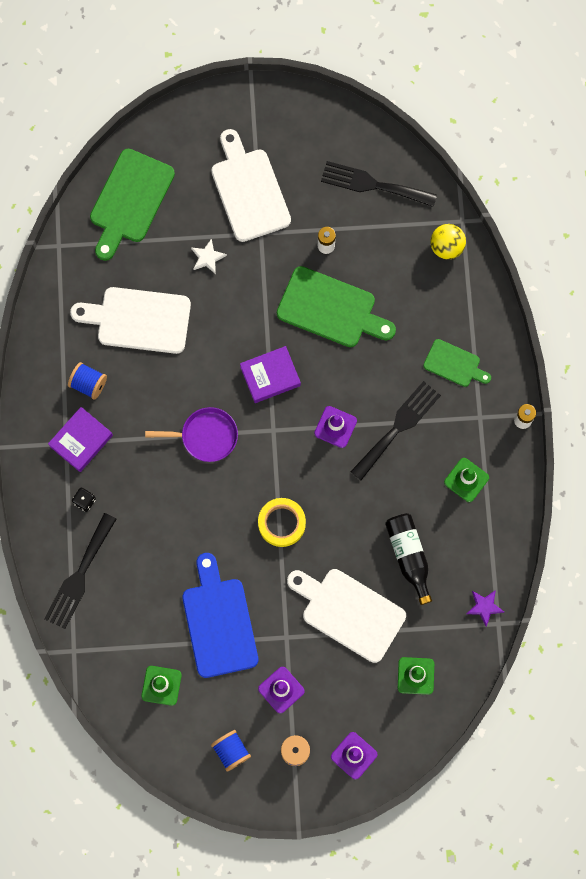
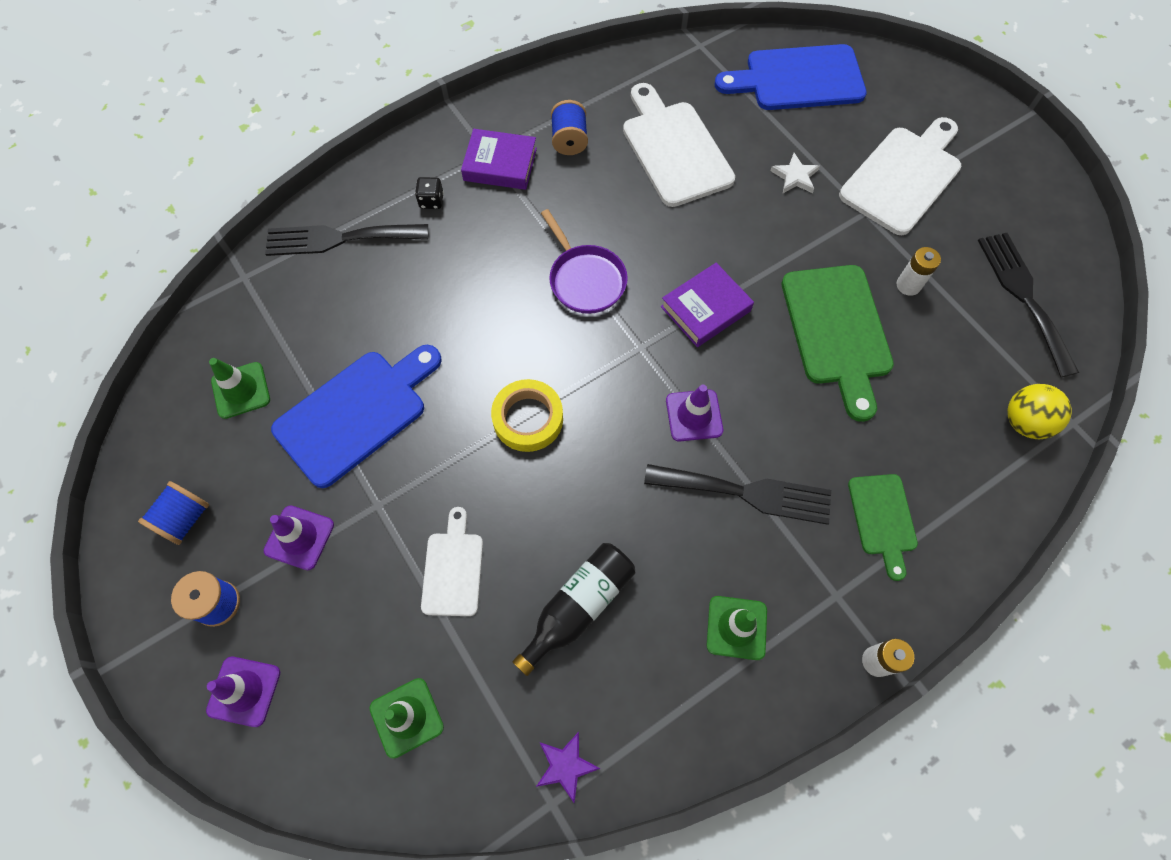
camera: 60 degrees right, 10 degrees down
(130, 200) = (798, 79): green cutting board -> blue cutting board
(270, 376) = (705, 309): purple book -> purple book turned 75 degrees counterclockwise
(349, 612) = (453, 569): white cutting board -> white cutting board, size x0.57

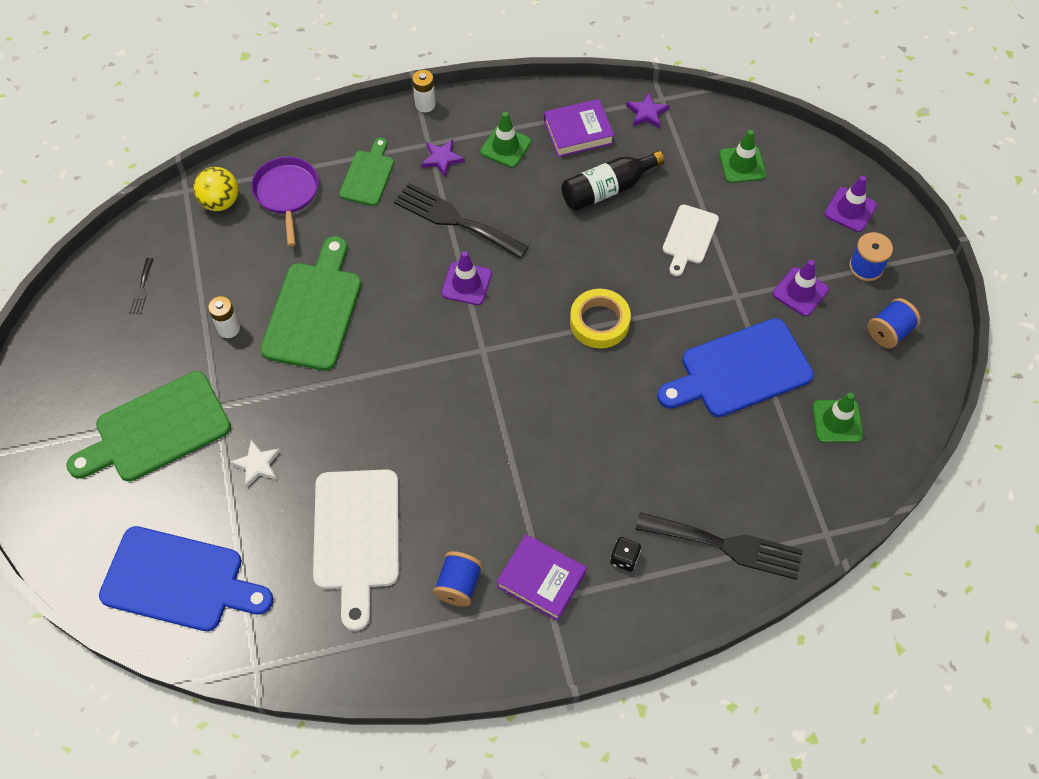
camera: 160 degrees left, 5 degrees down
(585, 279) = (505, 425): purple pan -> purple pan (287, 193)
(705, 309) = (412, 364): purple book -> purple book (578, 132)
(807, 577) = (442, 159): none -> purple star
(903, 177) = (157, 430): white cutting board -> green cutting board
(1024, 296) = (141, 289): black fork -> black fork, size x0.43

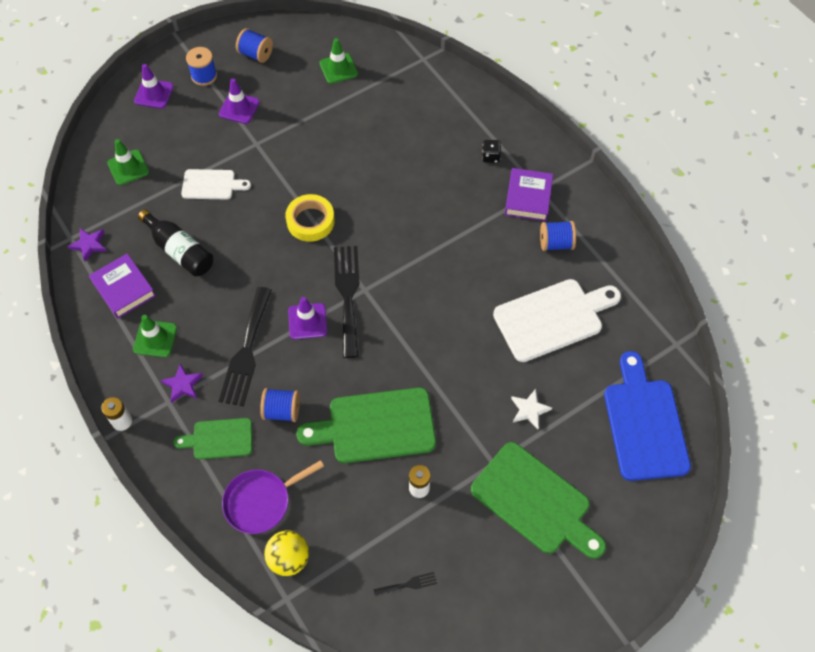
camera: 110 degrees left, 0 degrees up
(372, 234) = (282, 411): none -> blue spool
(726, 546) = (455, 106): black fork -> black fork (348, 295)
(740, 370) = (319, 128): blue cutting board -> none

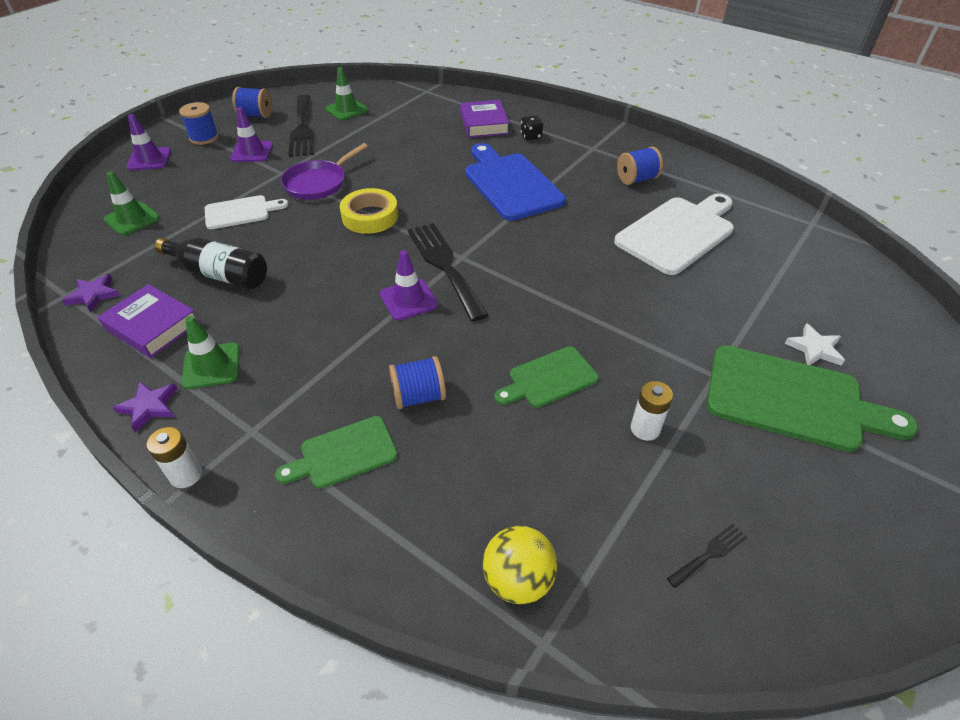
camera: 20 degrees left, 15 degrees down
(183, 385) = (267, 405): purple star -> purple star (149, 407)
(246, 351) = (343, 347): black fork -> black fork (302, 129)
(261, 501) = (439, 514): purple pan -> purple pan (318, 183)
(375, 426) = (549, 379): green cutting board -> green cutting board, size x0.57
(528, 198) = (586, 155): purple book -> purple book (484, 124)
(529, 410) = (715, 313): white star -> white star (814, 349)
(644, 423) = (842, 293): blue cutting board -> blue cutting board (510, 184)

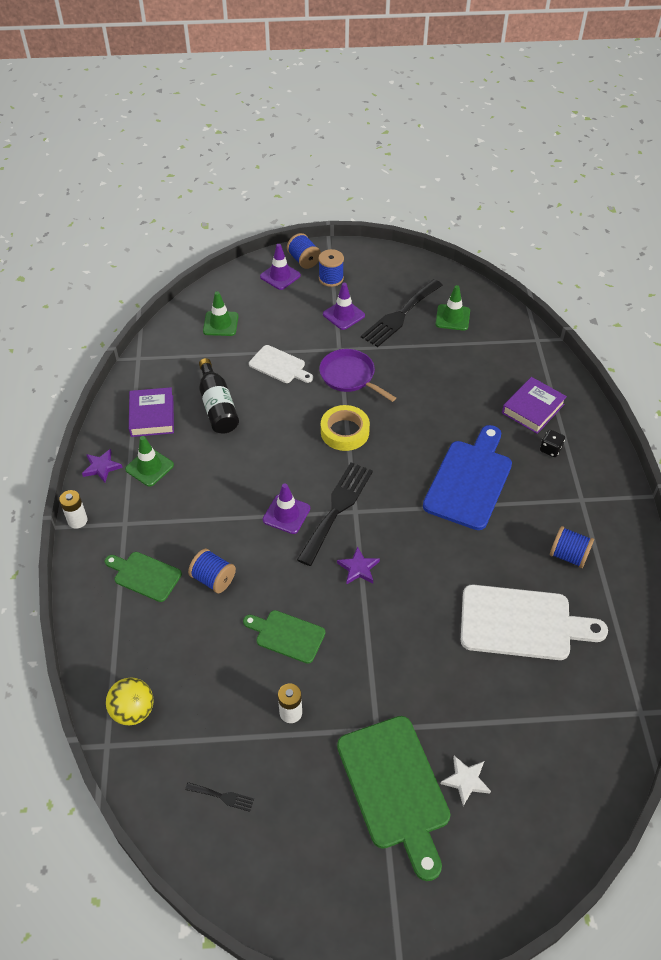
camera: 50 degrees right, 5 degrees up
(94, 295) = (149, 369): purple star -> purple star (358, 568)
(256, 115) = (386, 278): blue spool -> blue spool (304, 260)
(318, 183) = (349, 376): purple pan -> purple pan turned 45 degrees clockwise

